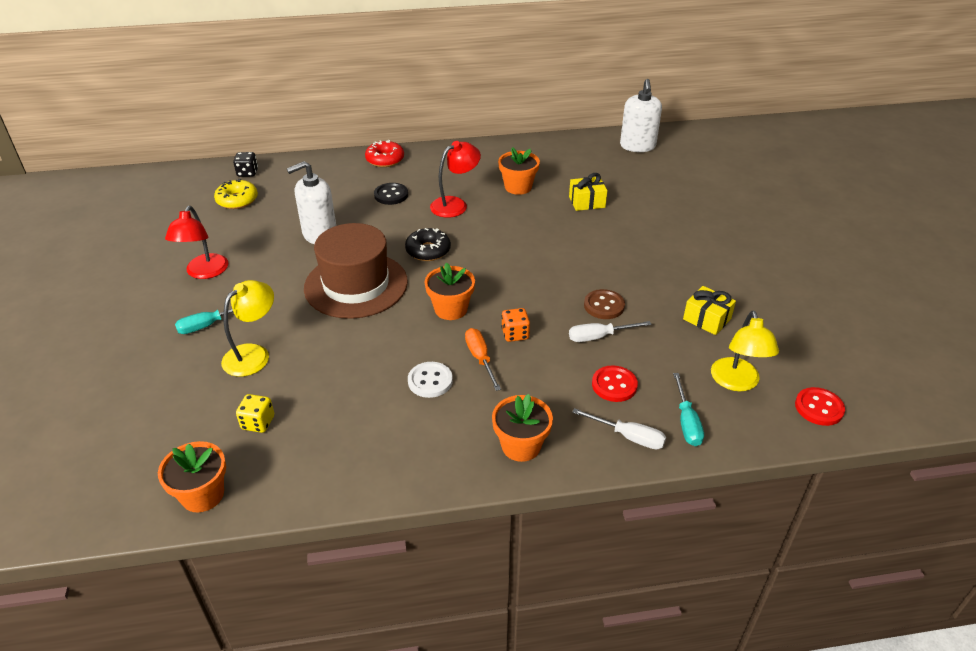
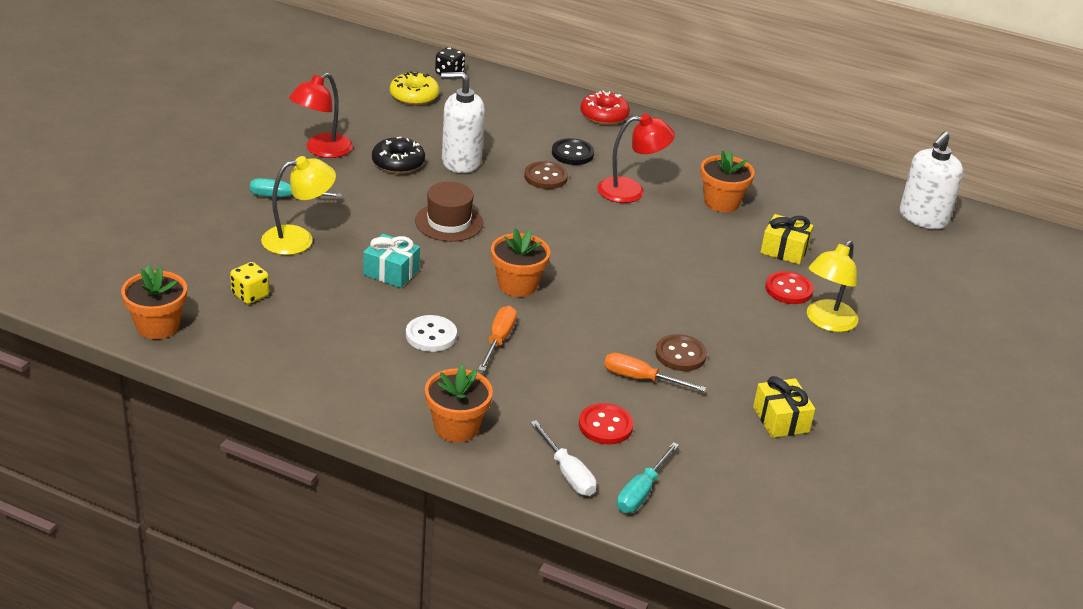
camera: 30 degrees right, 5 degrees down
(351, 345) = (391, 272): none -> turquoise gift
(356, 285) = (449, 222): brown hat -> brown hat, size x0.56
(390, 220) = (545, 177): none -> brown button
(428, 250) = (553, 222): black donut -> black donut (398, 163)
(515, 334) = (556, 336): orange dice -> none
(599, 337) = (641, 379): white screwdriver -> orange screwdriver
(736, 382) = (739, 488): yellow lamp -> yellow lamp (826, 322)
(819, 408) = (802, 553): red button -> red button (788, 289)

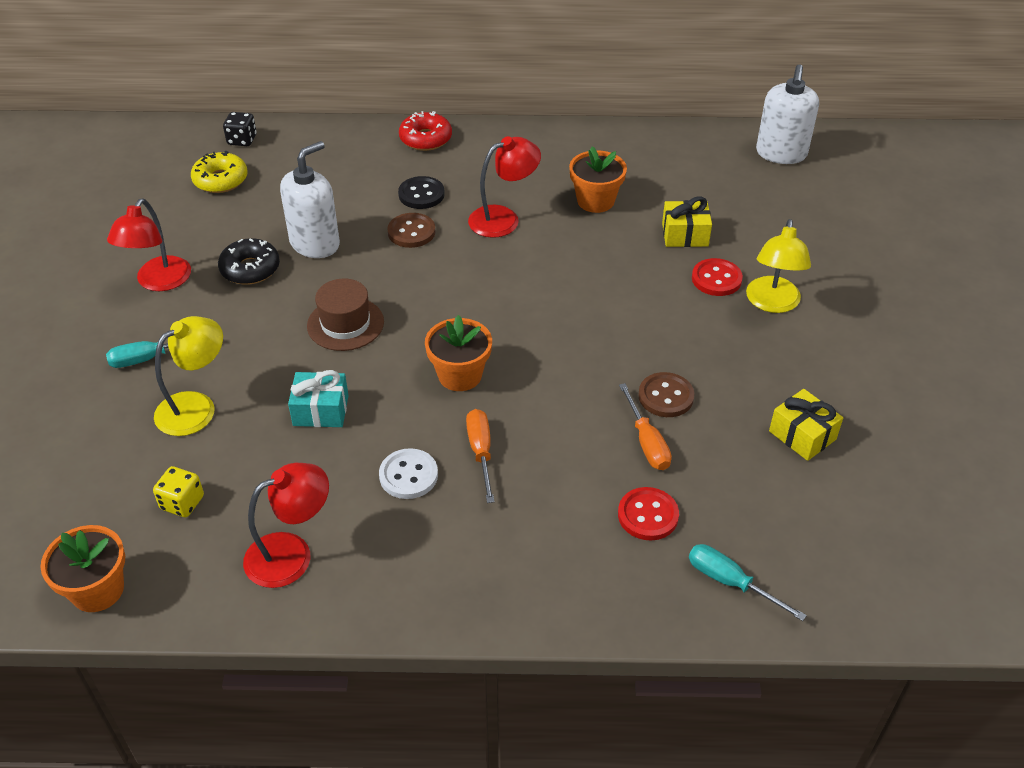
camera: 20 degrees left, 10 degrees up
(309, 353) = (291, 554): none -> red lamp
(456, 427) = (502, 584): orange flower pot -> none
(461, 161) = (315, 243): white soap dispenser -> white soap dispenser turned 150 degrees clockwise
(567, 473) = (646, 592): white screwdriver -> none
(641, 379) = (647, 442): orange screwdriver -> orange screwdriver turned 105 degrees counterclockwise
(641, 491) = (730, 582): turquoise screwdriver -> turquoise screwdriver turned 120 degrees clockwise

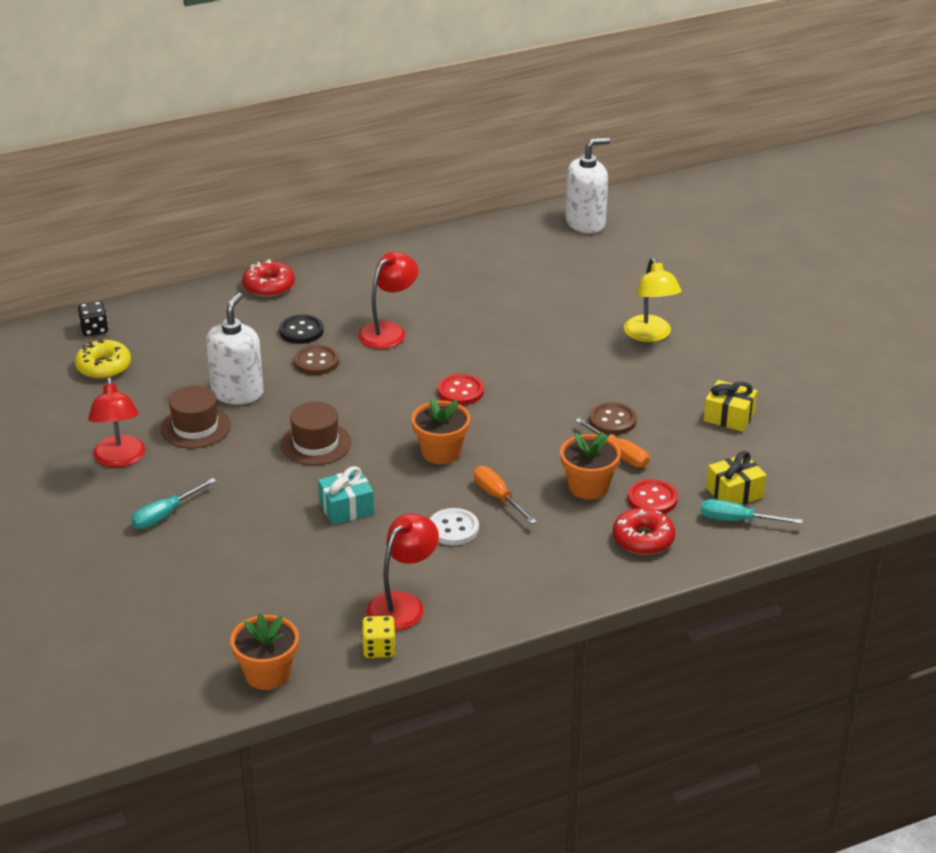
camera: 25 degrees left, 10 degrees down
(182, 503) = (285, 600): yellow dice -> yellow dice (379, 649)
(196, 407) = (238, 536): yellow lamp -> none
(250, 269) = (195, 427): black donut -> brown hat
(595, 201) = (457, 298): orange flower pot -> orange flower pot (588, 487)
(604, 567) = (643, 539): none -> red donut
(685, 235) = (549, 304): yellow gift -> yellow gift (734, 492)
(716, 279) = (596, 329): red button -> red button (460, 391)
(781, 153) = (585, 223): white soap dispenser -> white soap dispenser turned 105 degrees counterclockwise

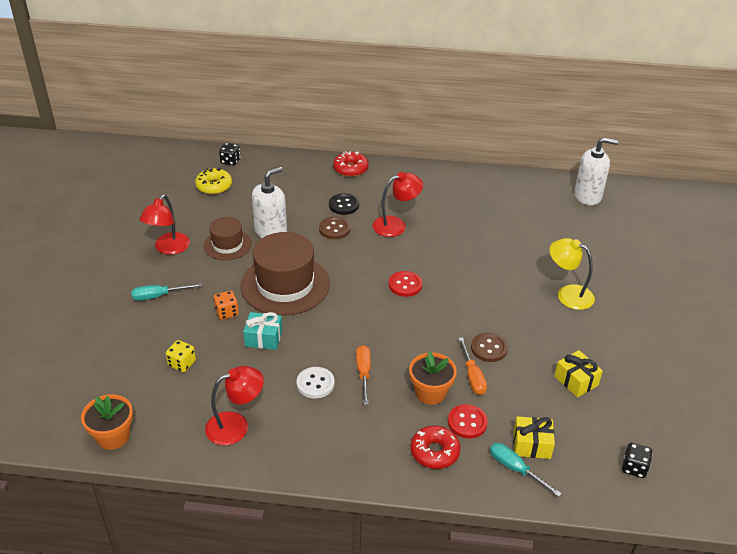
camera: 30 degrees right, 5 degrees up
(273, 499) = (227, 313): none -> orange dice
(315, 443) = (285, 285): brown hat -> brown hat, size x1.78
(379, 649) = (192, 452): yellow dice -> yellow dice (182, 363)
(441, 452) = (355, 323): orange flower pot -> none
(650, 335) = (568, 294): yellow lamp -> yellow lamp turned 105 degrees clockwise
(848, 472) = (634, 468): none -> black dice

